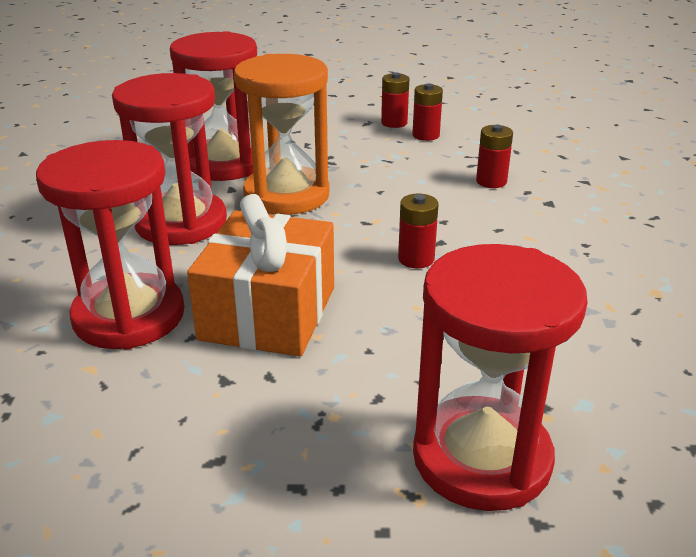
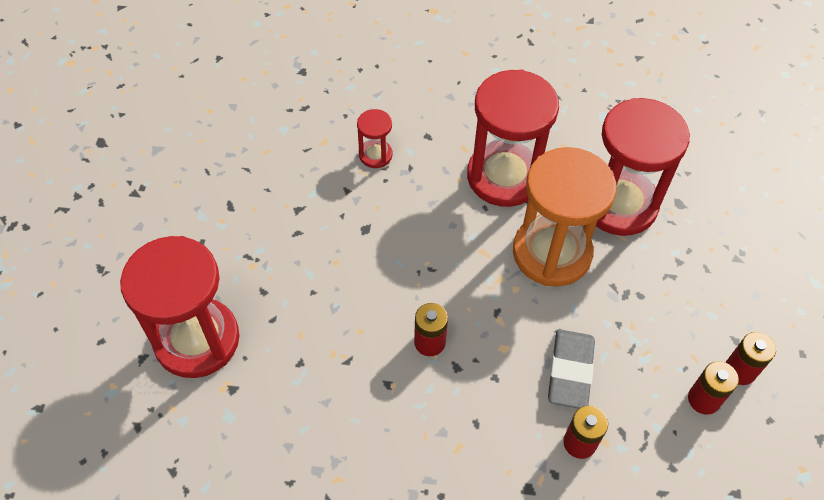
camera: 95 degrees right, 25 degrees up
(129, 316) = (375, 155): red hourglass -> red hourglass, size x0.45
(268, 313) = (367, 234): orange gift -> none
(421, 186) = (570, 371): none -> grey eraser

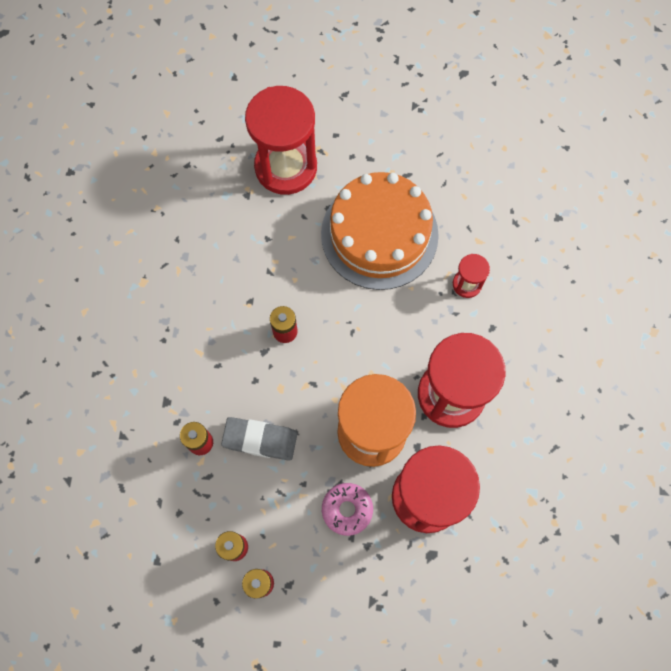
camera: 90 degrees right, 15 degrees up
(306, 236) = (379, 234): none -> orange cake
(642, 280) = (347, 509): none -> pink donut

